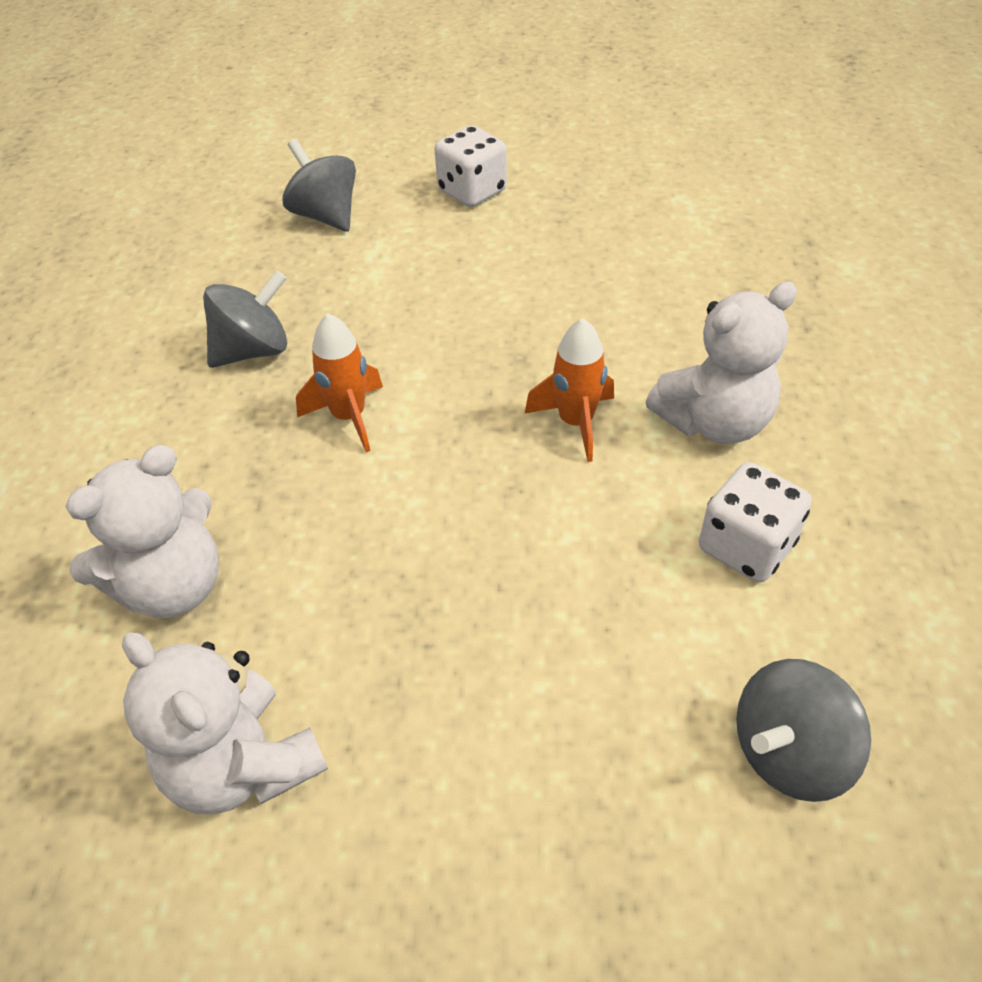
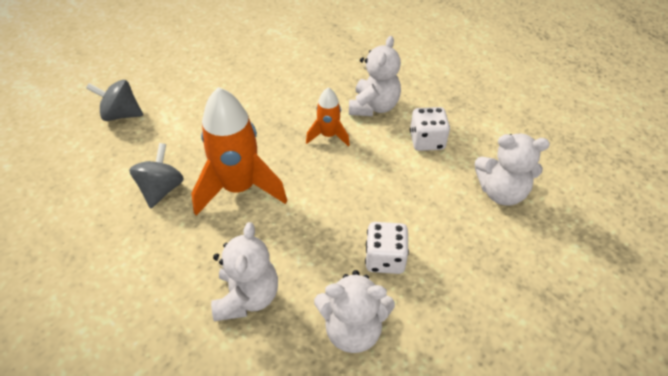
camera: 45 degrees left, 0 degrees up
(349, 417) = (239, 188): orange rocket -> orange rocket, size x1.92
(472, 191) = (179, 69): white dice -> white dice (385, 259)
(789, 752) = (501, 192): grey spinning top -> white teddy bear

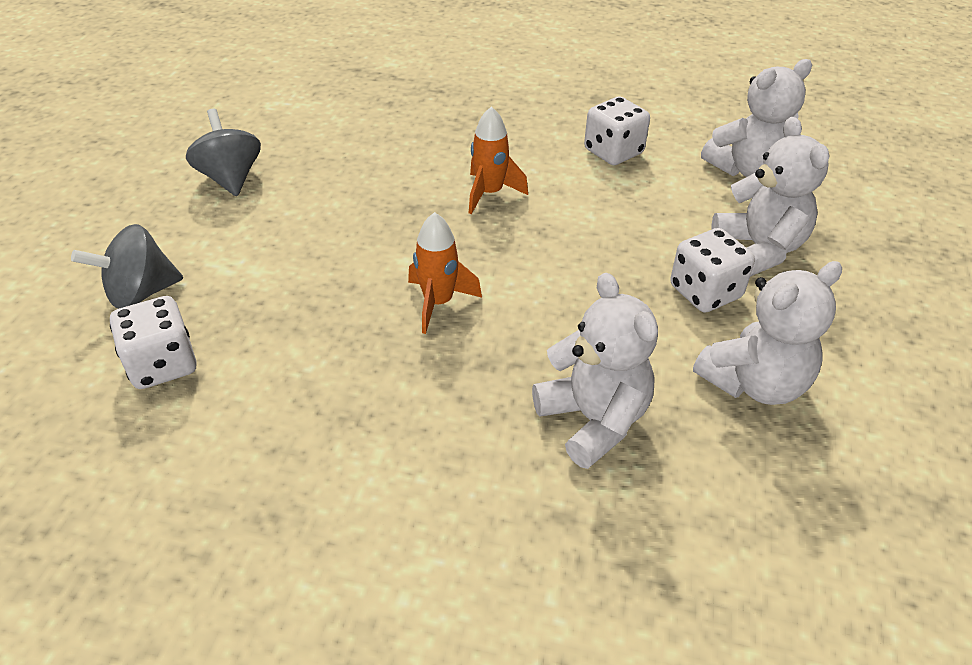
camera: 35 degrees left, 5 degrees down
(98, 157) = (162, 365): none -> white dice
(162, 189) = (322, 357): grey spinning top -> grey spinning top (230, 178)
(239, 188) = (438, 303): orange rocket -> orange rocket, size x0.52
(373, 107) = (510, 141): white teddy bear -> white teddy bear (759, 249)

